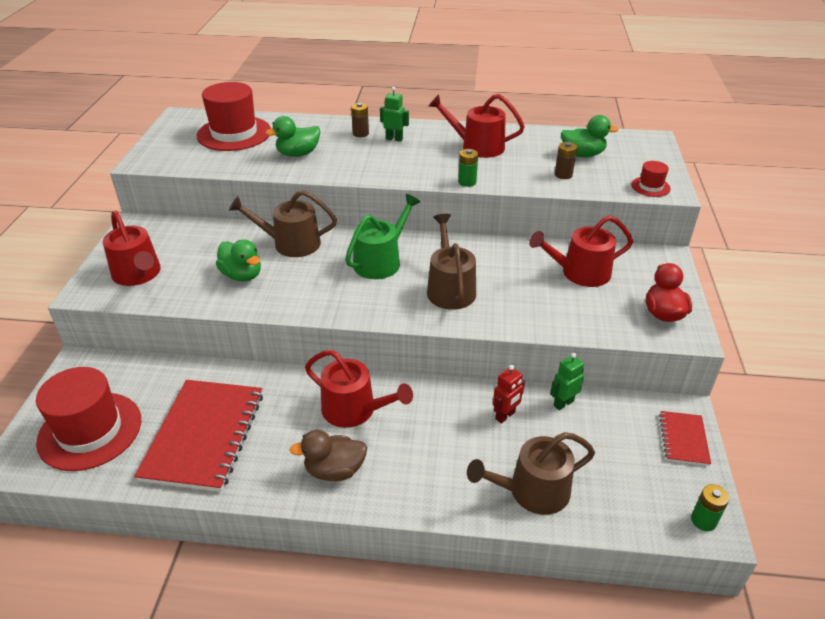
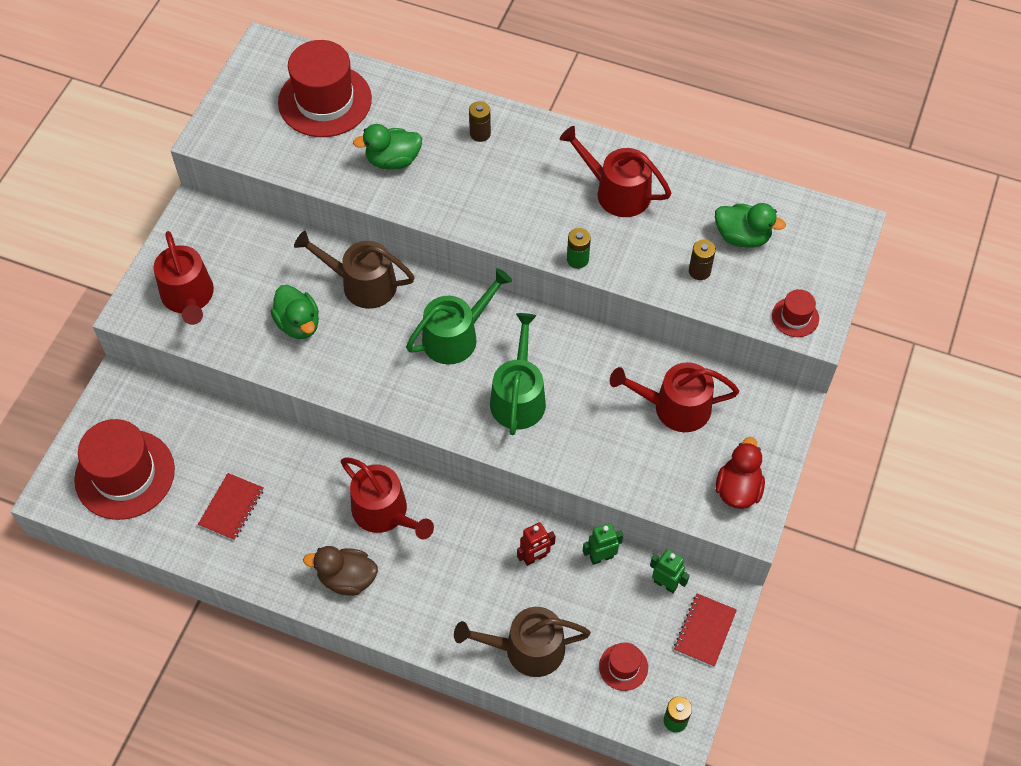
camera: 15 degrees right, 20 degrees up
(204, 436) = (231, 507): red notebook -> red notebook, size x0.49
(394, 139) = (518, 154): green robot -> green robot (665, 584)
(450, 288) = (518, 397): brown watering can -> green watering can
(629, 485) = (623, 667): none -> red hat

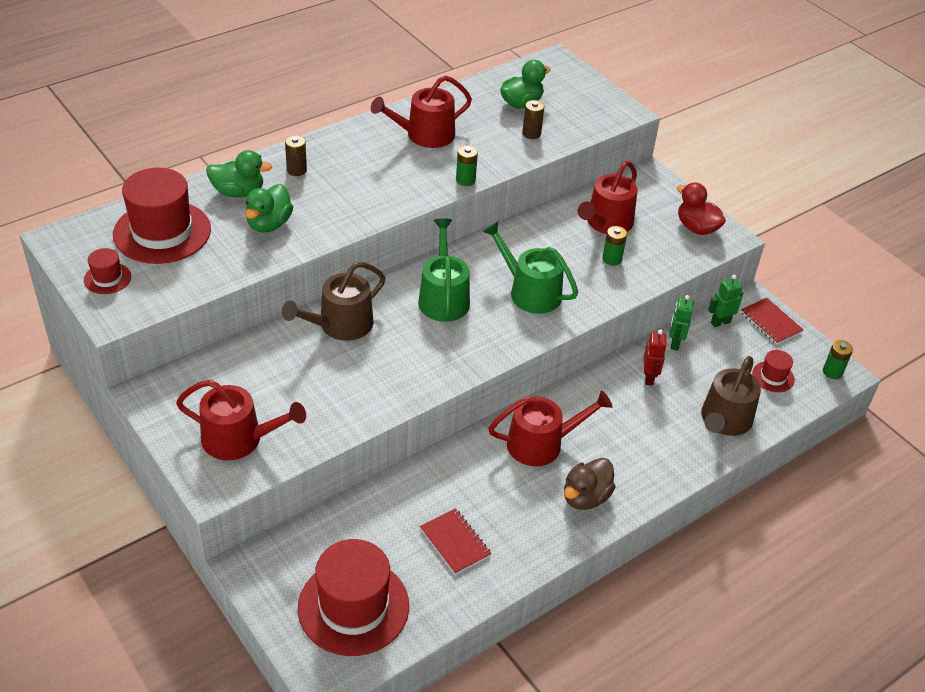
camera: 60 degrees left, 15 degrees down
(298, 324) = (341, 381): green duck -> green duck (238, 192)
(622, 439) = (612, 259): none -> green battery
(795, 317) = (608, 115): red hat -> red hat (107, 278)

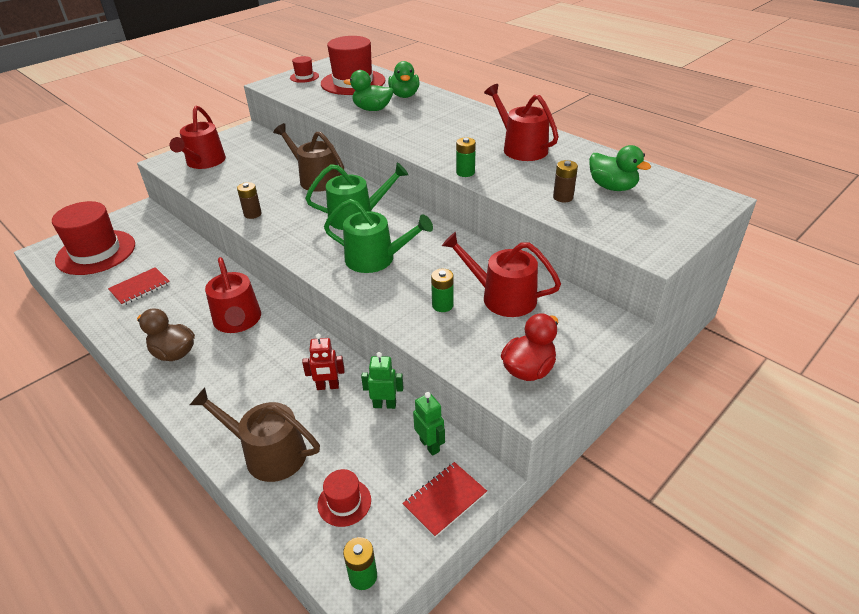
camera: 85 degrees right, 5 degrees down
(296, 170) = (441, 108): brown battery -> brown battery (252, 214)
(530, 292) = (376, 259): green watering can -> green watering can turned 75 degrees clockwise

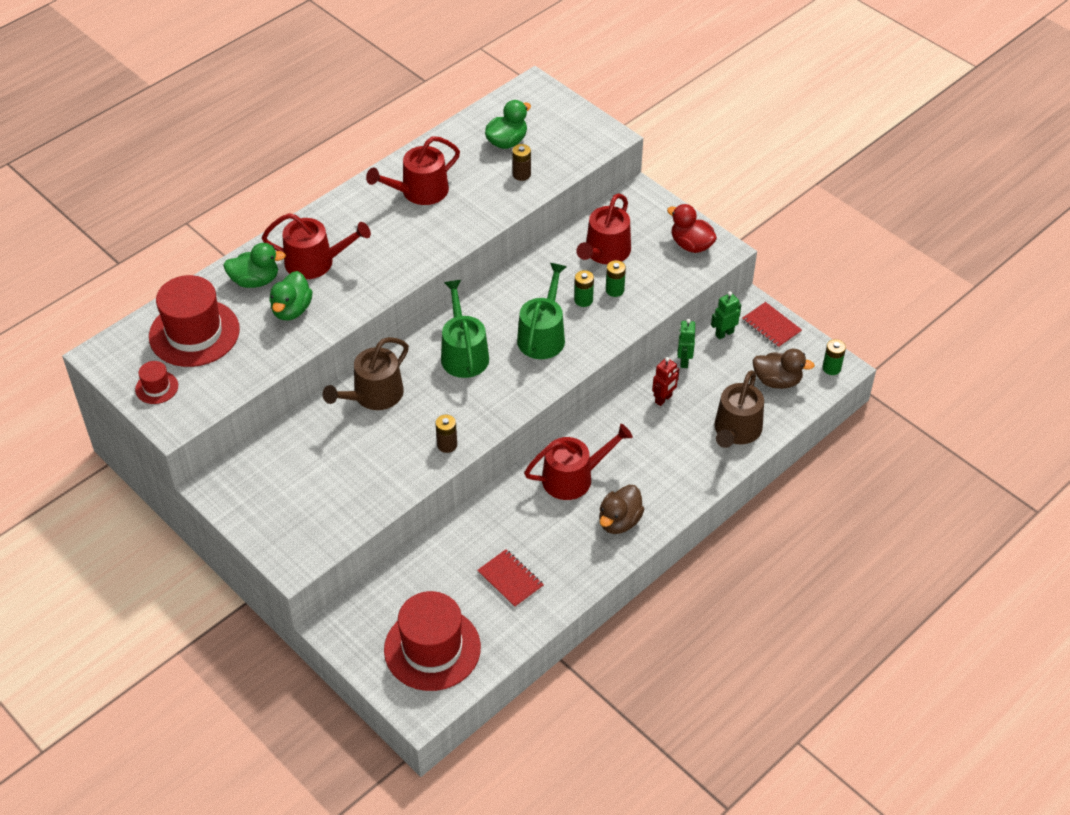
camera: 90 degrees left, 10 degrees up
(204, 162) = (306, 518): red watering can -> red watering can (315, 262)
(328, 386) = (663, 399): red robot -> red robot turned 45 degrees clockwise
(344, 502) = (777, 381): red hat -> brown duck
(465, 172) = (466, 235): green battery -> green battery (583, 300)

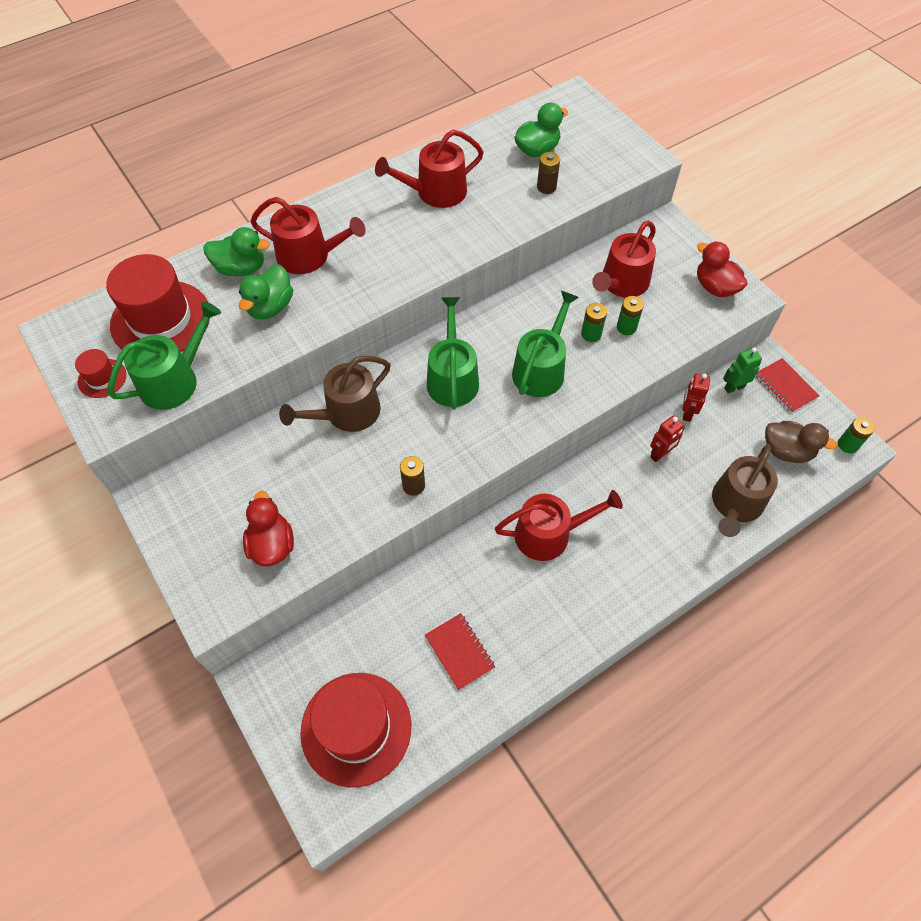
camera: 10 degrees right, 10 degrees up
(223, 380) = (175, 380): none -> green watering can
(333, 507) = (272, 545): none -> red duck
(619, 521) = (592, 597): brown duck -> none
(684, 361) = (687, 413): green robot -> red robot

